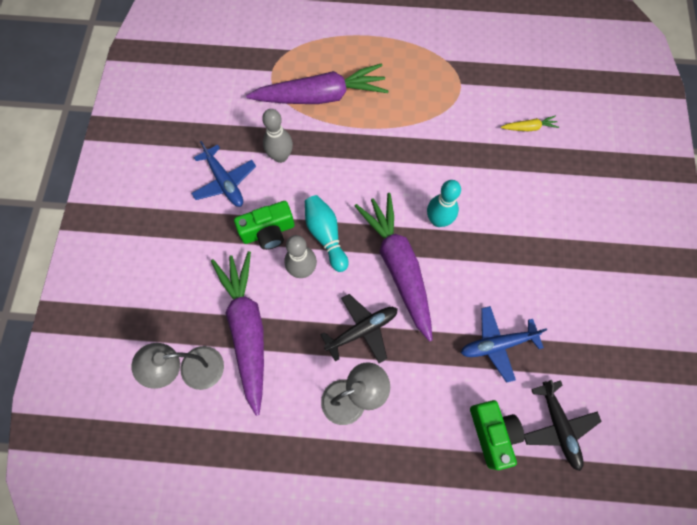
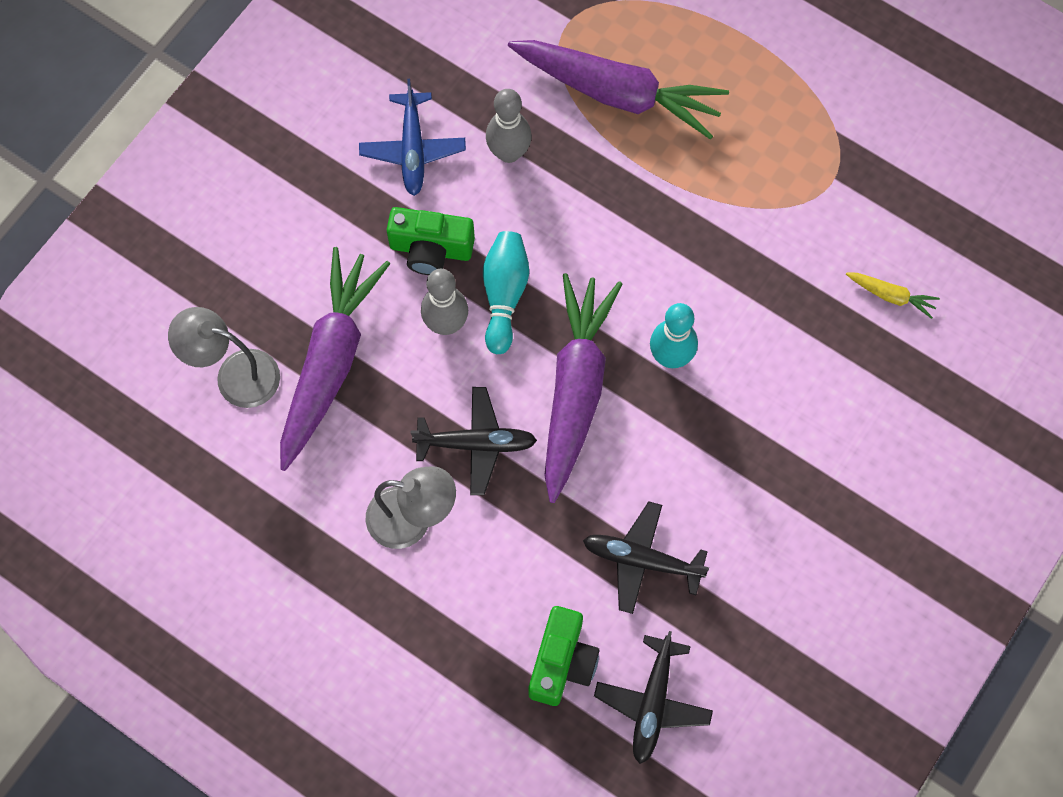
camera: 30 degrees right, 0 degrees up
(497, 344) = (642, 560): blue plane -> black plane

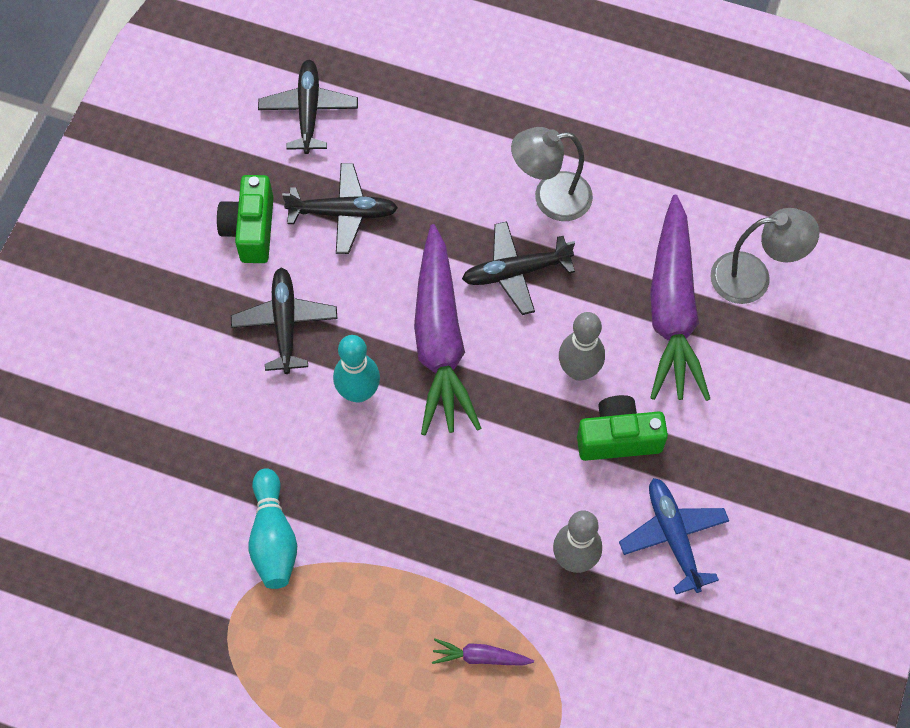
camera: 165 degrees right, 5 degrees down
(504, 295) = (533, 411): turquoise bowling pin -> turquoise bowling pin (273, 538)
(562, 662) = (390, 122): green camera -> green camera (251, 229)
(618, 93) = (480, 657): purple carrot -> purple carrot, size x0.41
(730, 448) = (285, 323): none -> black plane
(891, 296) = (154, 505): yellow carrot -> none

